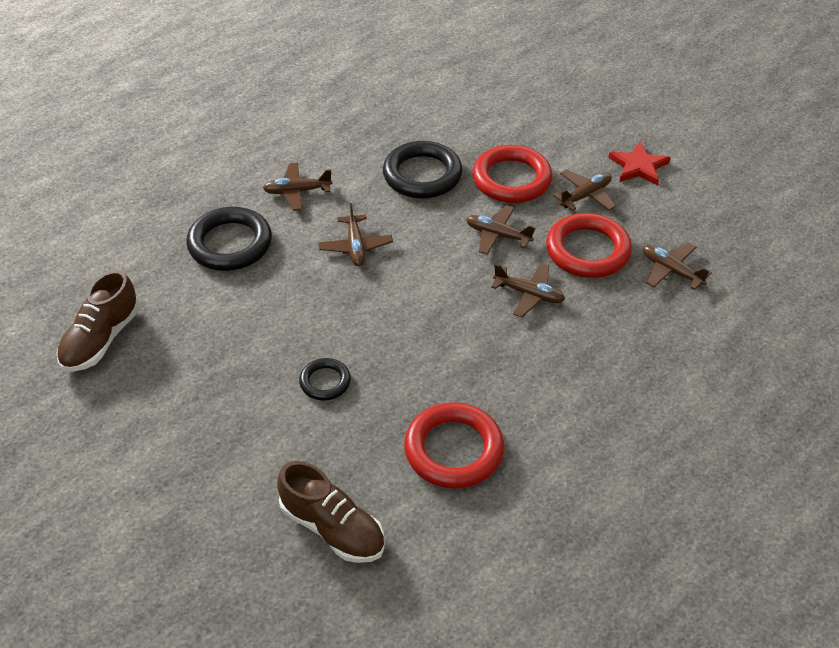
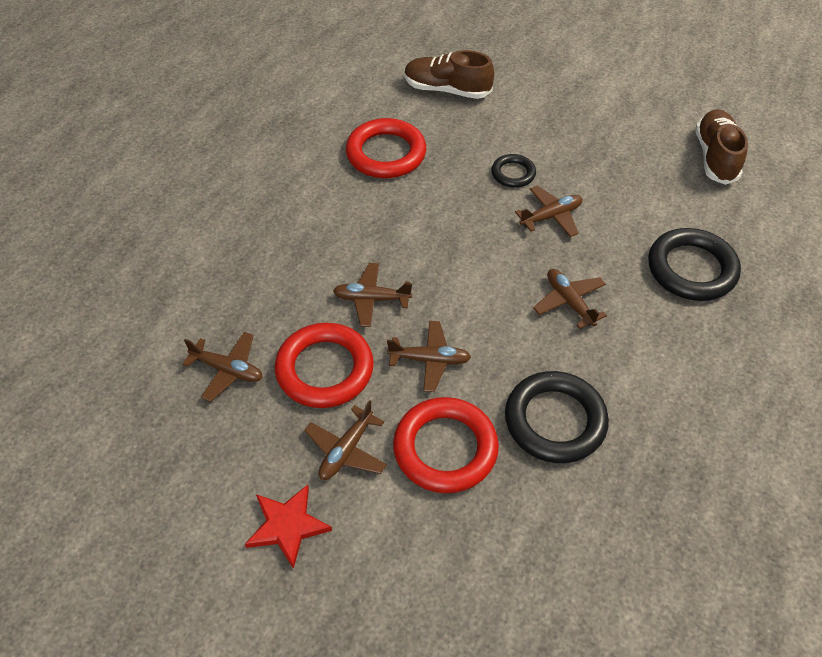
camera: 160 degrees right, 5 degrees up
(297, 191) = (677, 351): brown plane -> brown plane (551, 216)

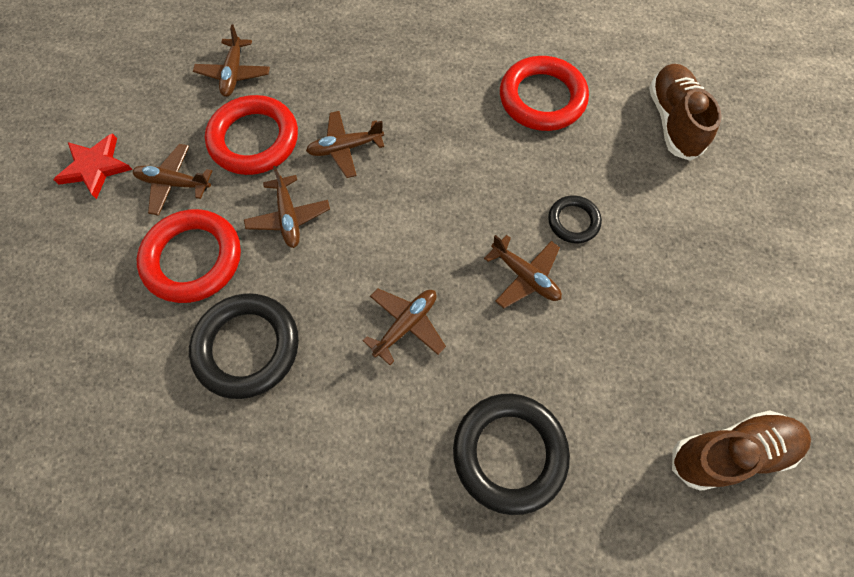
camera: 70 degrees right, 15 degrees up
(371, 299) = (345, 148): brown plane -> brown plane turned 90 degrees counterclockwise

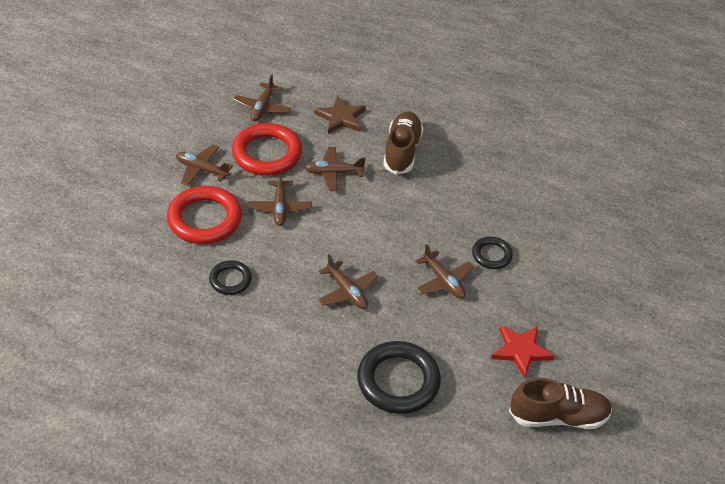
camera: 10 degrees right, 20 degrees down
(95, 167) = (147, 147): red star -> red star (520, 351)
(247, 347) = (230, 280): black ring -> black ring, size x0.54
(335, 66) = (341, 118): none -> brown star
(406, 325) = (347, 291): brown plane -> brown plane turned 90 degrees clockwise
(542, 98) = (494, 171): red ring -> none
(672, 121) = (593, 207): brown shoe -> brown shoe (402, 151)

